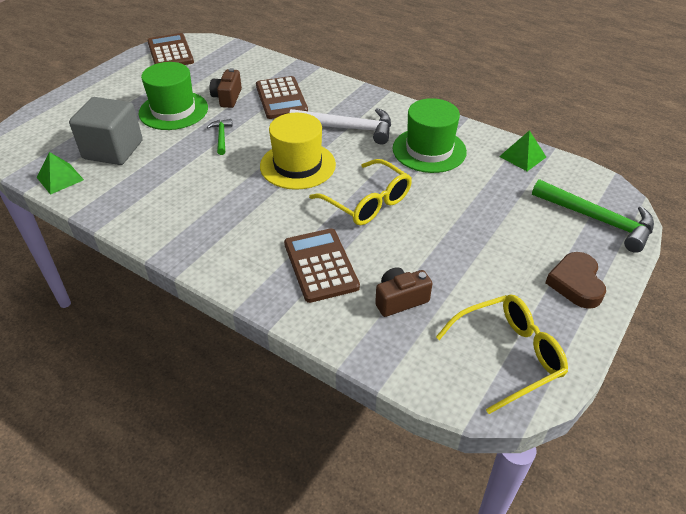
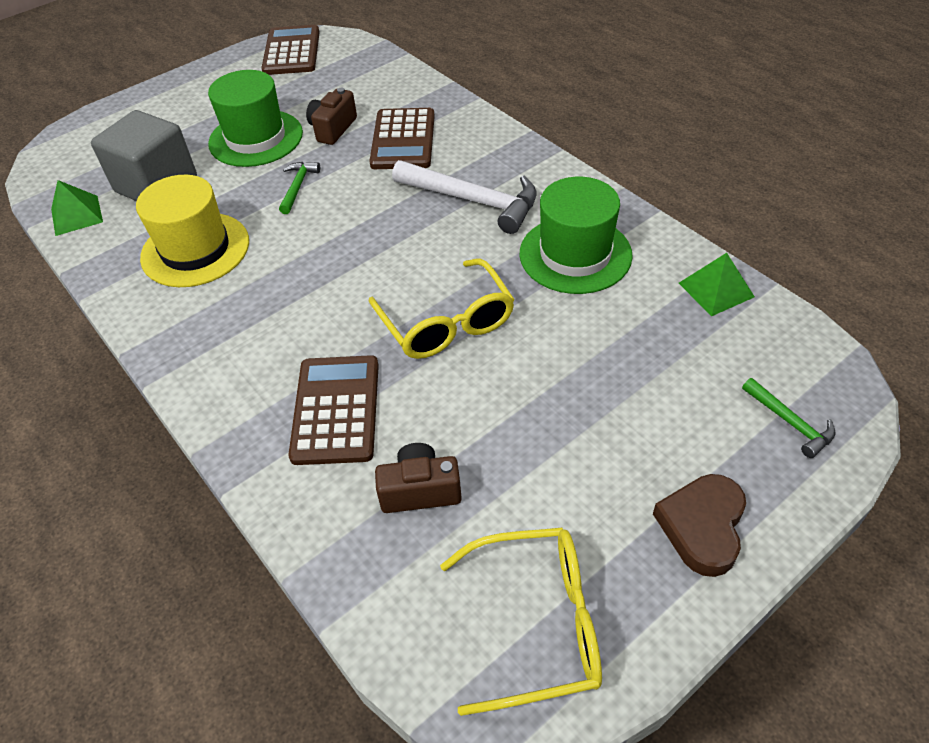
camera: 20 degrees right, 5 degrees up
(297, 165) = (377, 247): yellow hat -> yellow hat (195, 249)
(597, 219) = (790, 422): green hammer -> green hammer, size x0.51

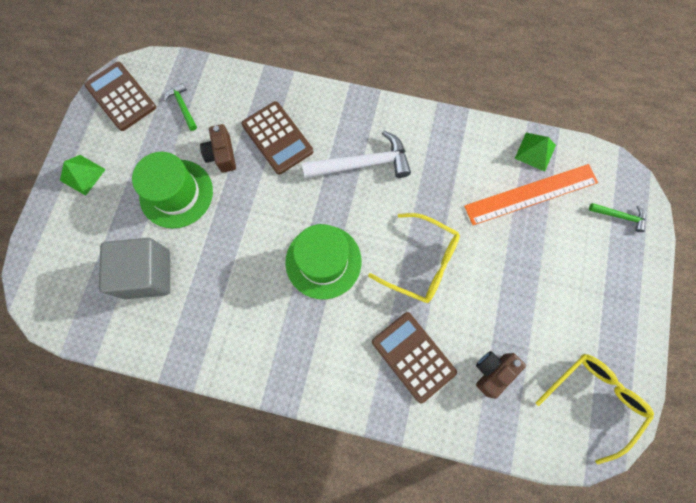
camera: 40 degrees left, 25 degrees up
(76, 215) = (118, 333): green pyramid -> green pyramid (82, 175)
(195, 249) = (228, 307): yellow hat -> none
(298, 187) = (245, 218): green hammer -> green hammer (183, 107)
(575, 254) = (449, 170): green hat -> green hat (323, 261)
(667, 329) = (531, 194): none -> orange ruler
(702, 526) = (622, 301): brown heart -> none

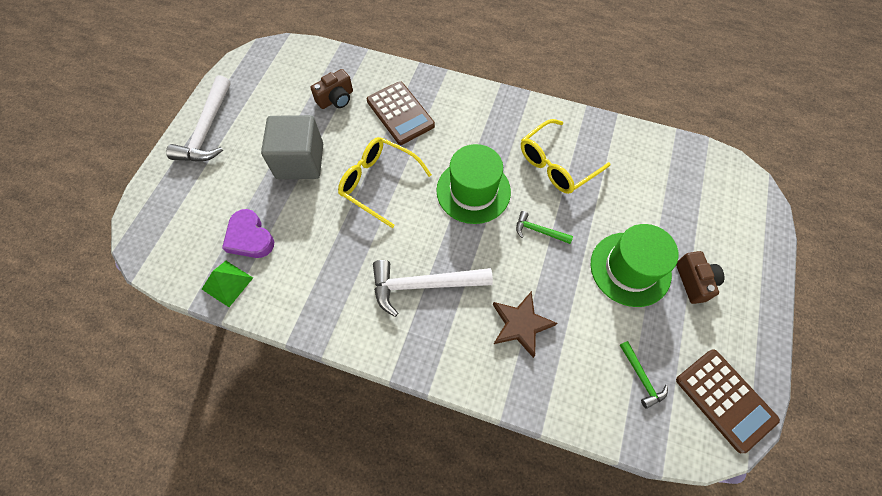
camera: 175 degrees left, 10 degrees down
(82, 175) = (741, 298): green pyramid -> none
(147, 274) = (644, 193): grey cube -> grey cube (300, 161)
(222, 155) = (585, 309): brown camera -> brown camera (694, 281)
(277, 138) = (520, 324): brown calculator -> brown star
(531, 194) = (250, 237): orange ruler -> purple heart
(593, 399) = (261, 77): yellow glasses -> yellow glasses (556, 165)
(619, 216) = (169, 209): green hammer -> green hammer (539, 231)
(624, 314) = (207, 129): none -> white hammer

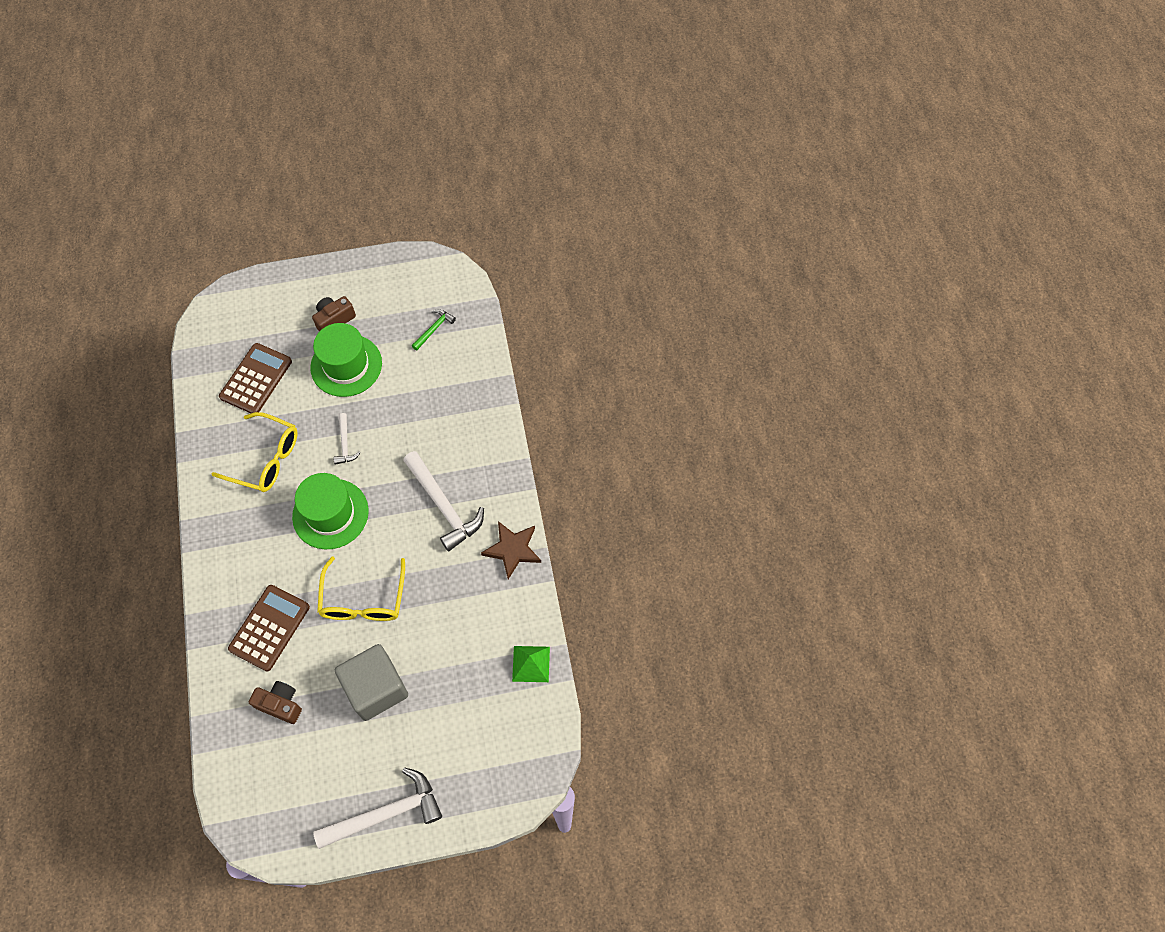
camera: 120 degrees left, 0 degrees up
(250, 237) = (480, 676): purple heart -> none
(520, 324) = (437, 421): brown star -> brown star (513, 549)
(539, 231) = (345, 443): green hammer -> white hammer
(725, 399) = (421, 276): brown calculator -> brown calculator (256, 379)

